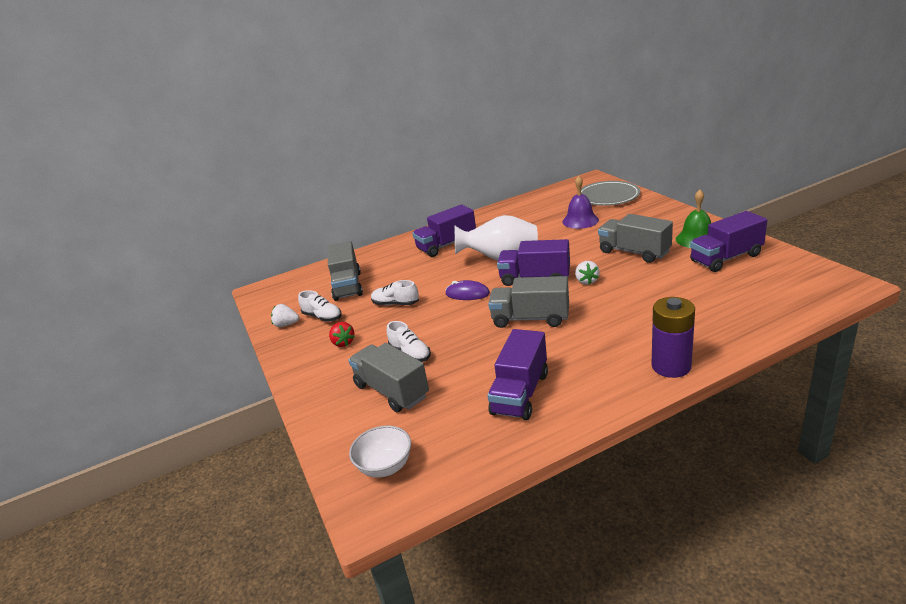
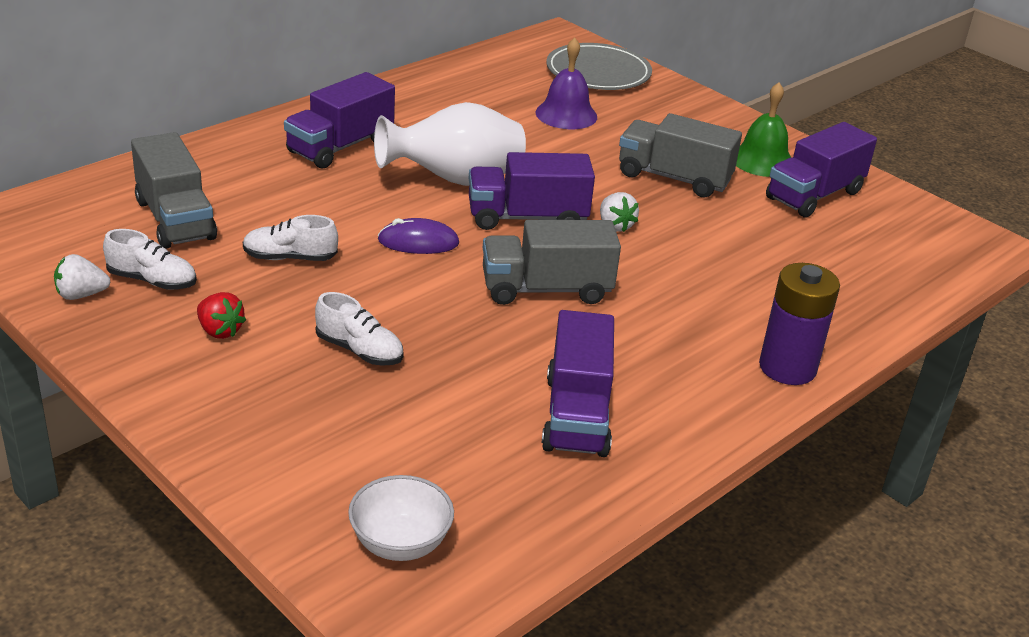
camera: 25 degrees left, 5 degrees up
(391, 391) = (354, 417): grey truck -> none

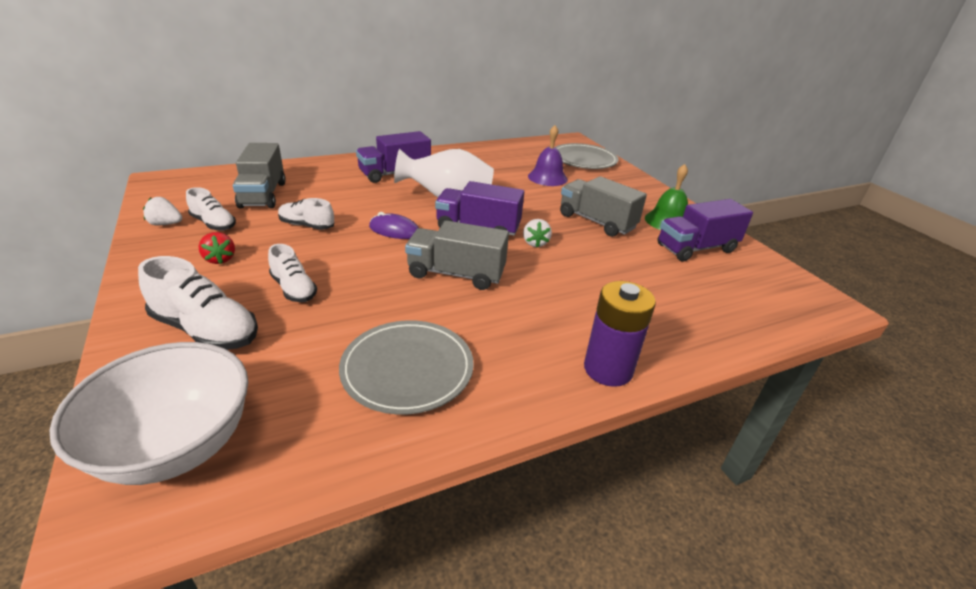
camera: 20 degrees right, 0 degrees up
(302, 423) = (206, 330): none -> white shoe
(400, 543) = (177, 446): white bowl -> white bowl, size x1.76
(576, 415) = (407, 369): purple truck -> grey plate

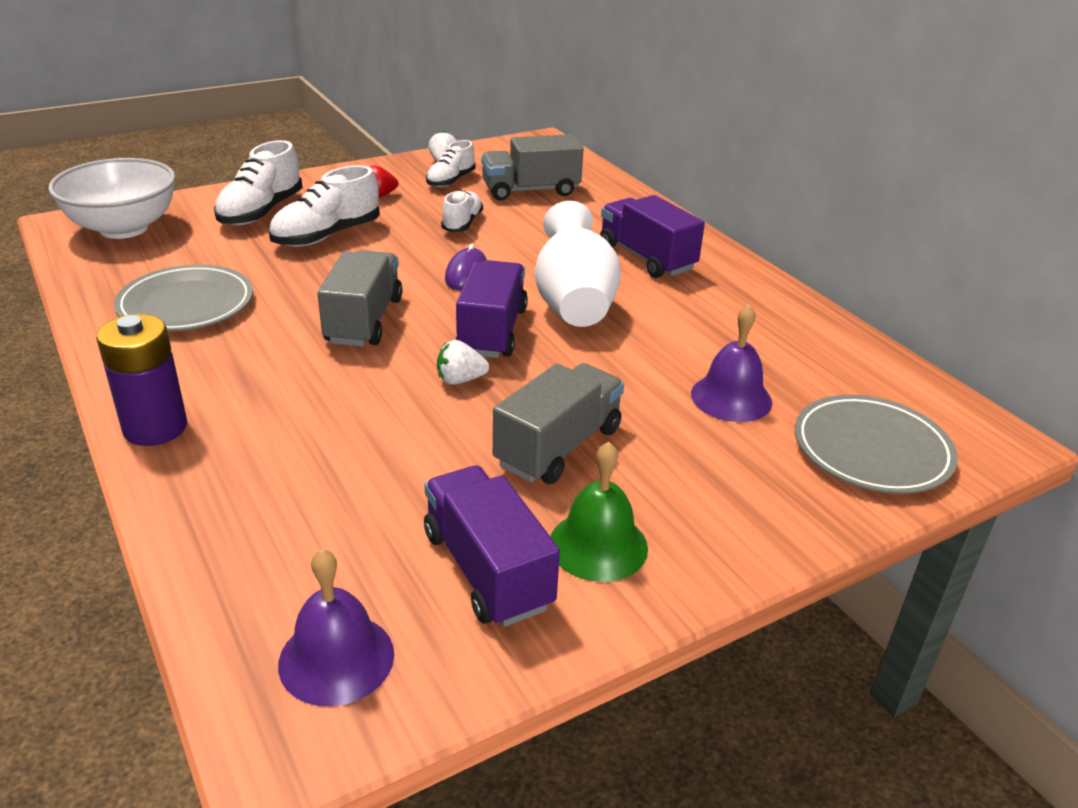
camera: 85 degrees right, 0 degrees up
(294, 289) = (326, 236): white shoe -> white shoe, size x1.58
(774, 290) = (336, 658): none -> purple bell

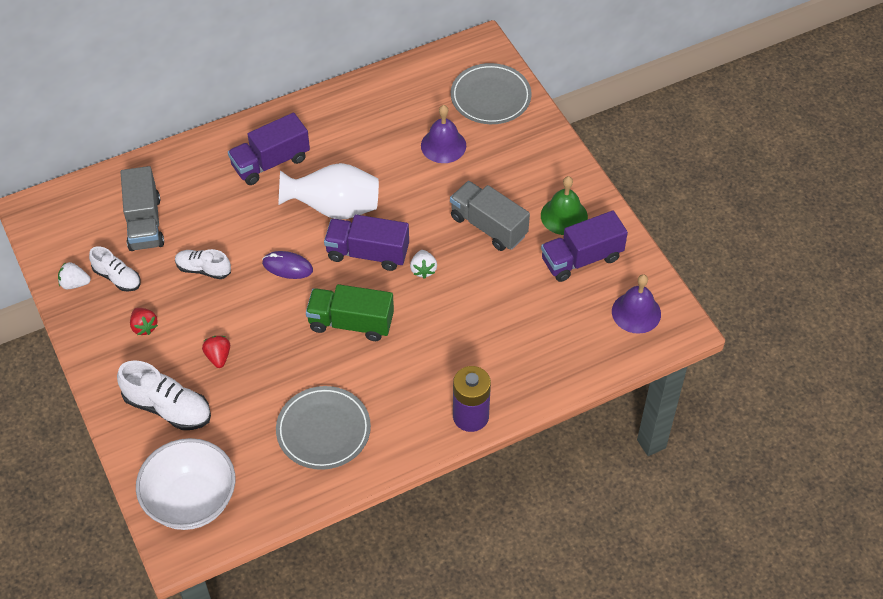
camera: 85 degrees left, 20 degrees up
(326, 236) = (218, 357): white shoe -> red strawberry
(364, 320) = (351, 323): grey truck -> green truck

